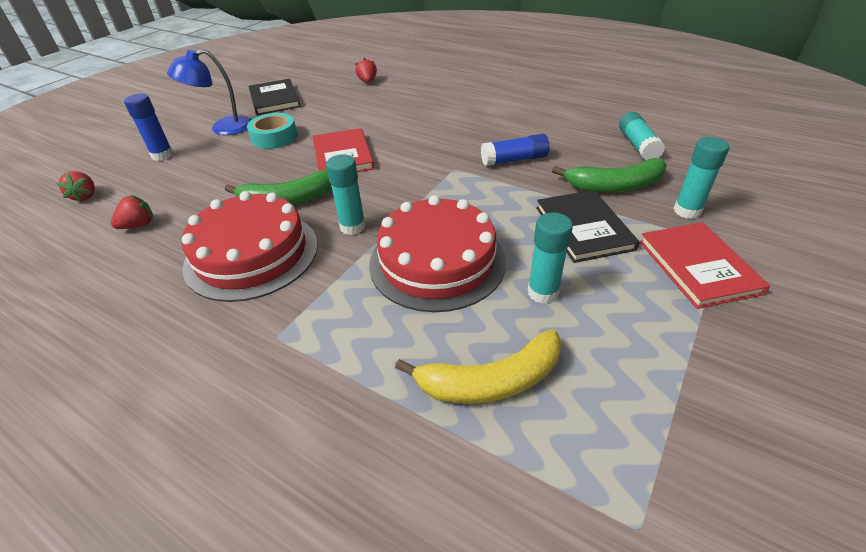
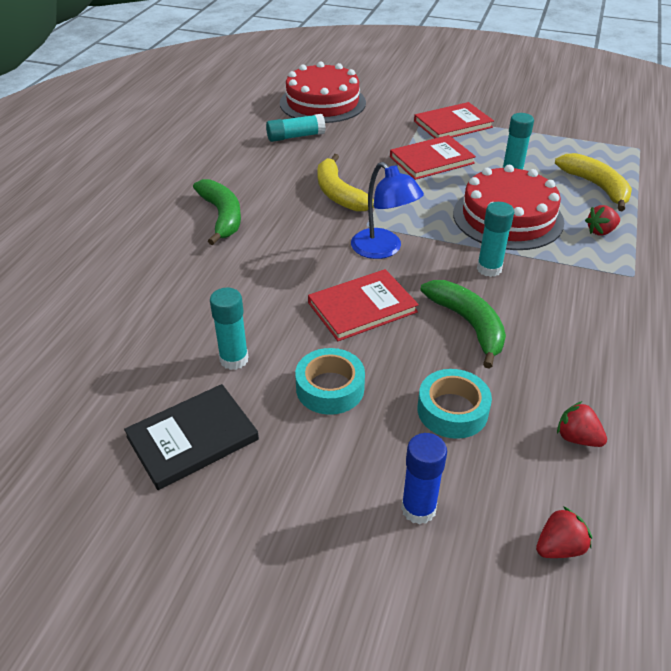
camera: 105 degrees left, 0 degrees up
(214, 177) = (452, 410): none -> turquoise tape
(223, 128) = (312, 466): blue lamp -> blue lamp (383, 249)
(252, 254) = (562, 321): red cake -> red cake (322, 103)
(367, 81) = (122, 338): red strawberry -> red strawberry (600, 231)
(514, 160) = (339, 193): blue glue stick -> yellow banana
(583, 228) = (431, 160): black book -> red book
(615, 186) = (367, 147): green banana -> green banana (222, 216)
(687, 211) = (391, 123): turquoise glue stick -> turquoise glue stick (234, 359)

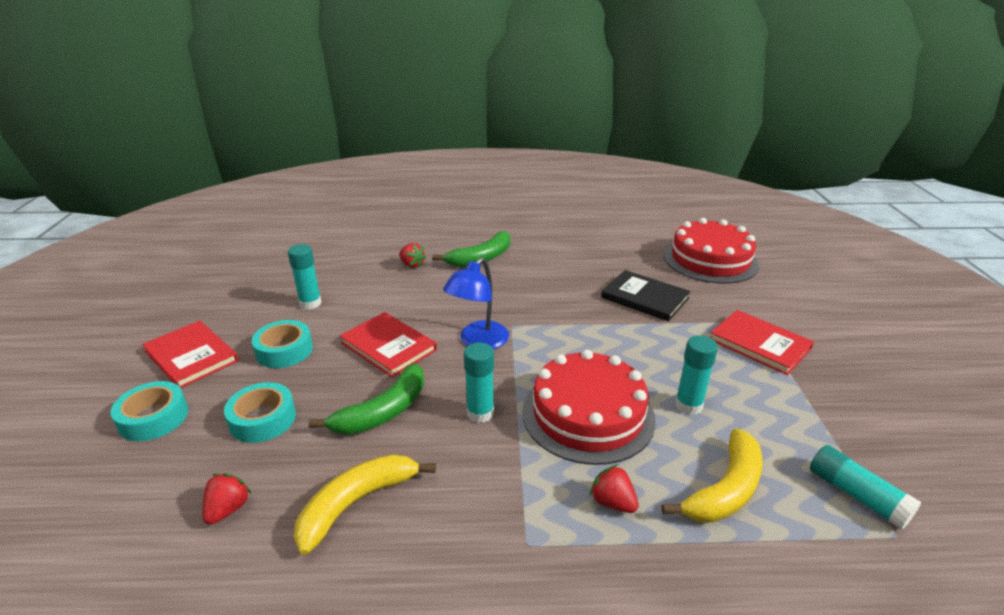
camera: 70 degrees right, 10 degrees down
(192, 438) = (231, 307): black book -> black book (645, 298)
(295, 136) = (631, 260): turquoise glue stick -> turquoise glue stick (856, 495)
(339, 193) = (553, 301): yellow banana -> yellow banana (356, 503)
(418, 509) = (153, 418): blue glue stick -> turquoise tape
(431, 160) = (663, 342): red book -> red book (191, 356)
(559, 547) = (97, 508): red strawberry -> red strawberry (412, 265)

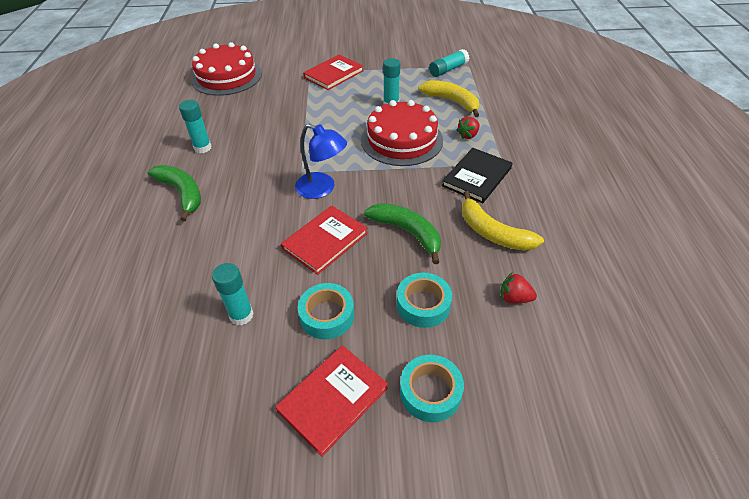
camera: 90 degrees left, 15 degrees up
(412, 265) = (179, 243): red strawberry -> none
(480, 413) = (404, 184): turquoise glue stick -> turquoise glue stick (202, 148)
(645, 298) = (273, 109): black book -> black book (477, 177)

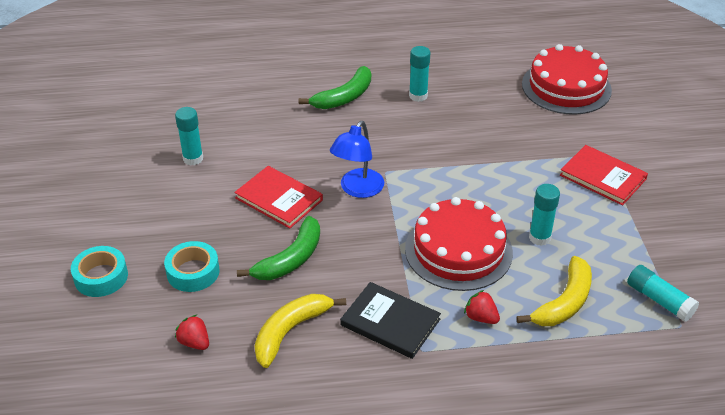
camera: 85 degrees right, 5 degrees down
(327, 315) = (187, 209): turquoise tape -> none
(333, 399) = (106, 219): red book -> none
(514, 298) = (194, 342): red strawberry -> red strawberry turned 60 degrees counterclockwise

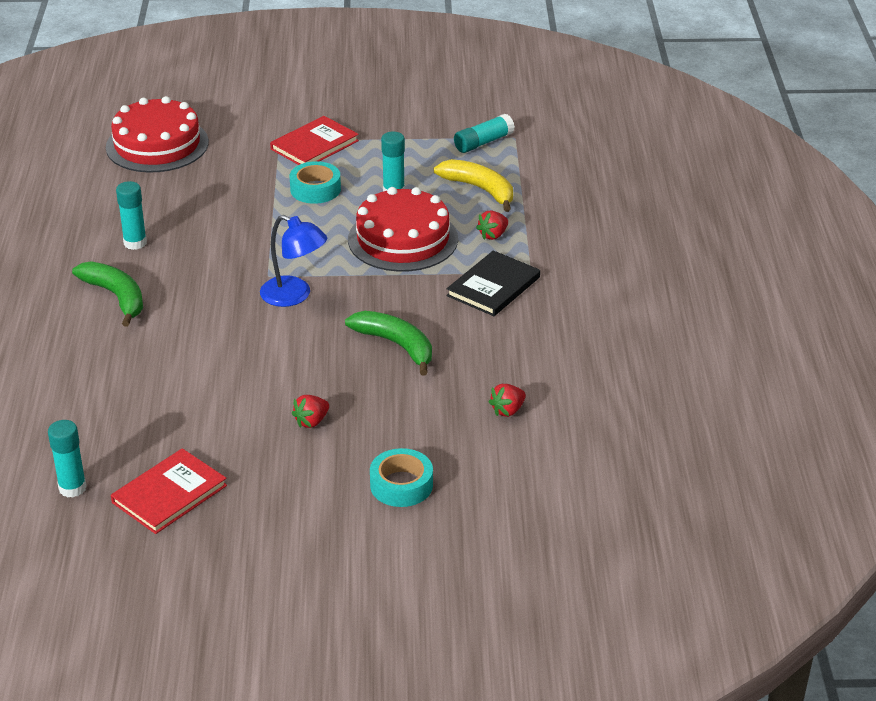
camera: 85 degrees left, 5 degrees down
(187, 217) = (311, 421): none -> red strawberry
(193, 159) = (202, 420): turquoise glue stick -> turquoise glue stick (72, 488)
(193, 272) = (405, 414): turquoise tape -> turquoise tape (315, 189)
(279, 199) = (296, 352): red book -> red book (169, 494)
(290, 331) = (499, 347): yellow banana -> none

